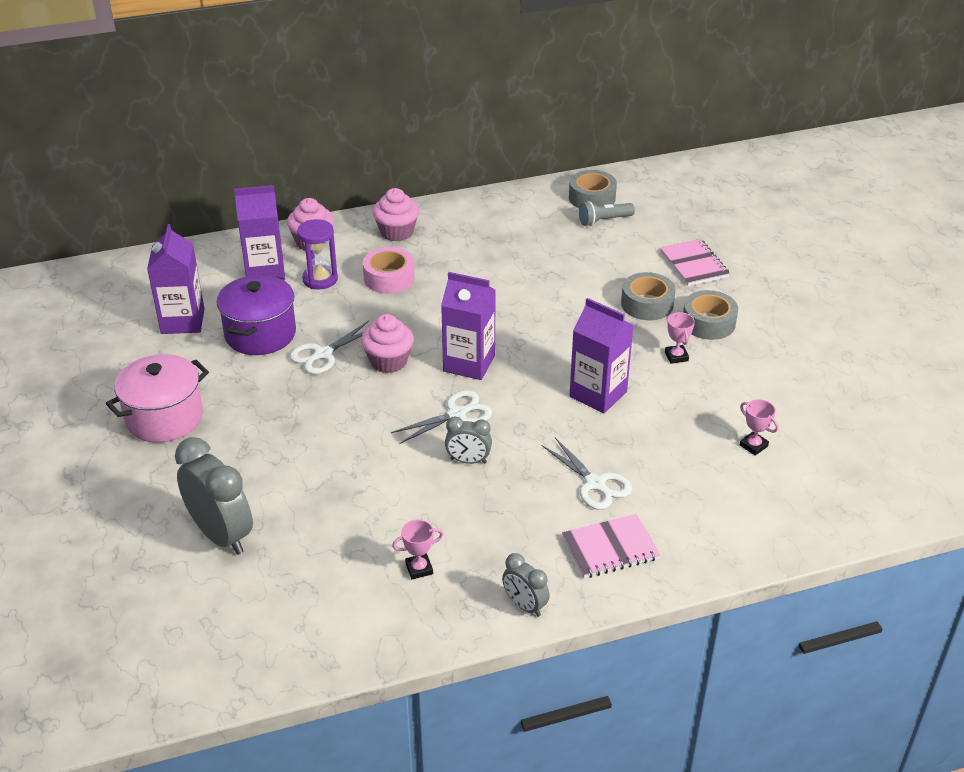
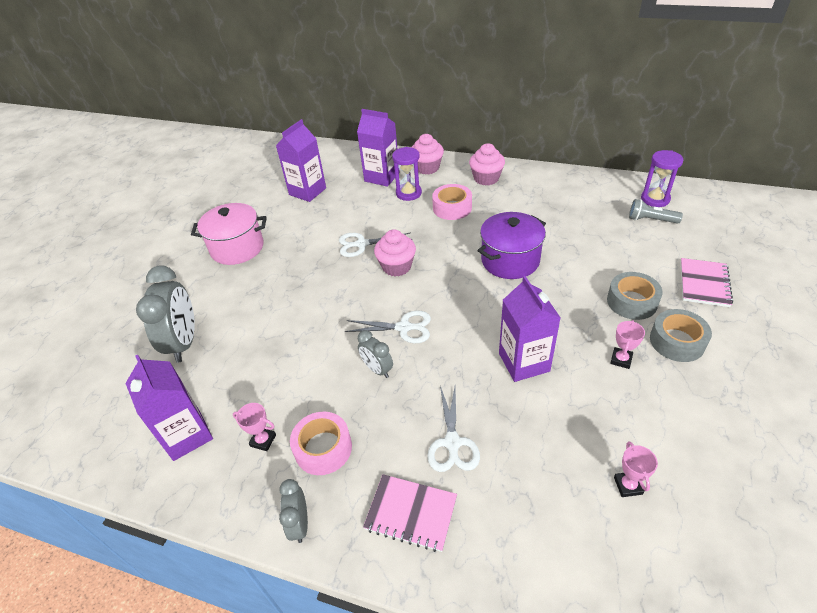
camera: 40 degrees right, 5 degrees up
(260, 334) = (340, 216): purple pot -> purple pot (510, 260)
(469, 363) = (448, 292): purple carton -> purple carton (187, 435)
(485, 545) = (323, 448): none -> pink tape
(592, 198) = (655, 199): grey tape -> purple hourglass

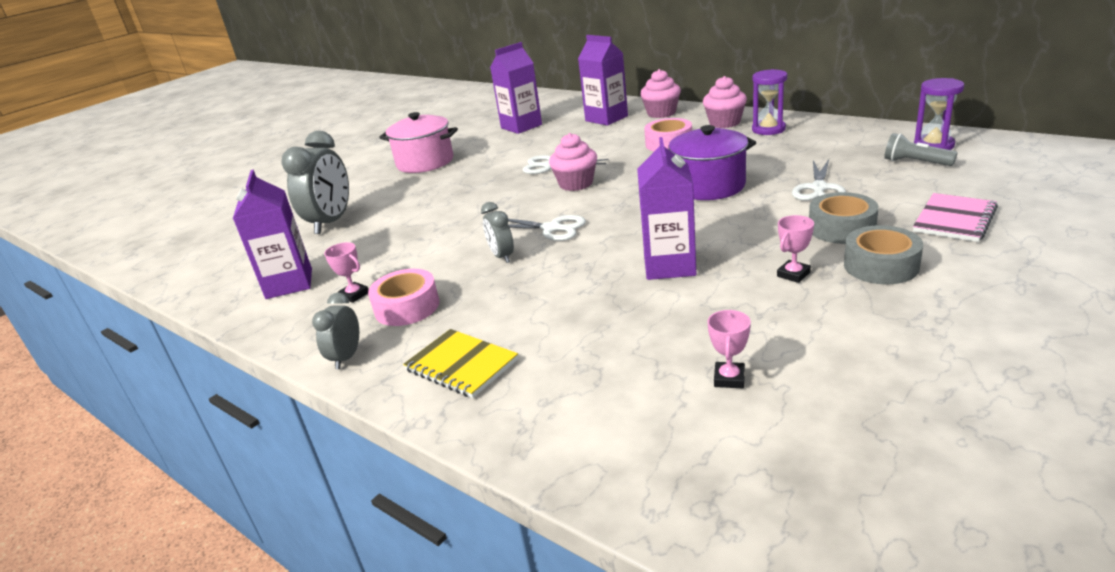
camera: 20 degrees right, 15 degrees down
(408, 193) = (627, 131): purple hourglass -> purple hourglass (768, 129)
(411, 513) = (461, 365): pink notebook -> yellow notebook
(452, 443) = (543, 319): white scissors -> white scissors (818, 188)

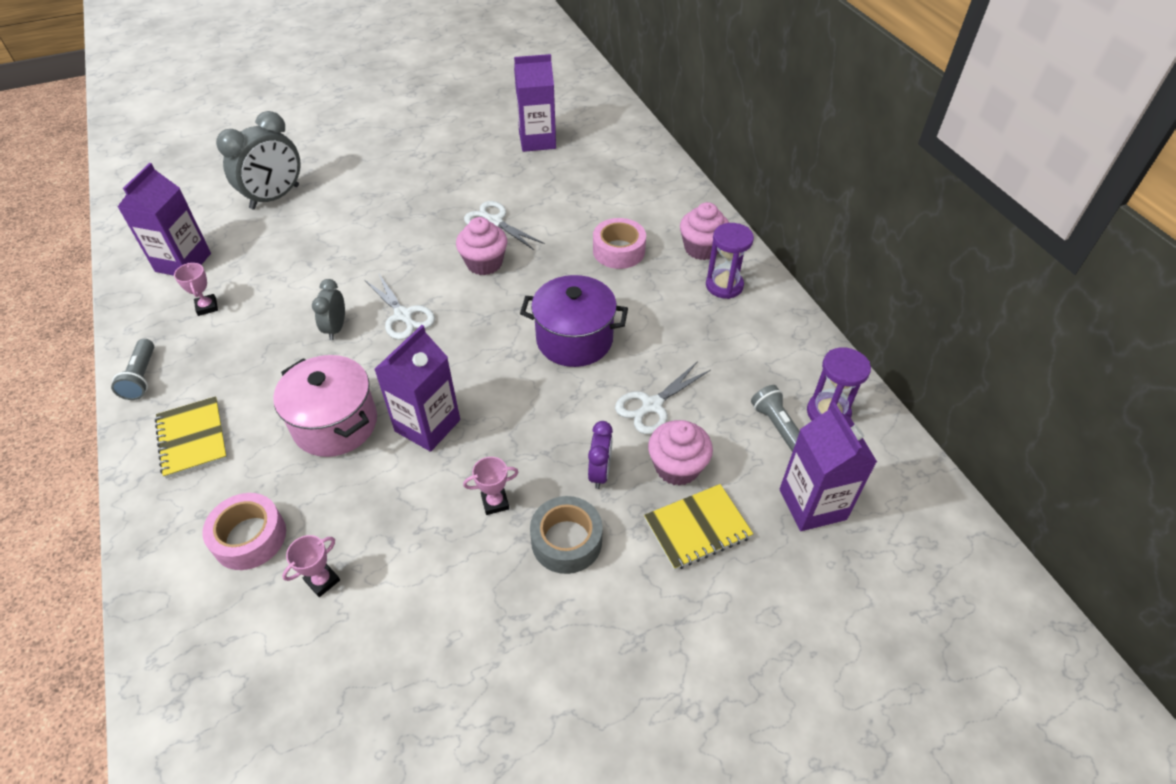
camera: 25 degrees right, 20 degrees up
(346, 357) = (141, 377): grey clock -> grey flashlight
(407, 307) = (223, 346): pink tape -> pink tape (249, 537)
(425, 162) = (413, 151): pink pot -> pink pot (335, 424)
(606, 118) = (616, 173): purple carton -> purple carton (812, 504)
(661, 113) = (669, 195): pink cupcake -> pink cupcake (677, 467)
(841, 228) = (600, 472): grey tape -> purple clock
(954, 220) = (697, 528): pink notebook -> yellow notebook

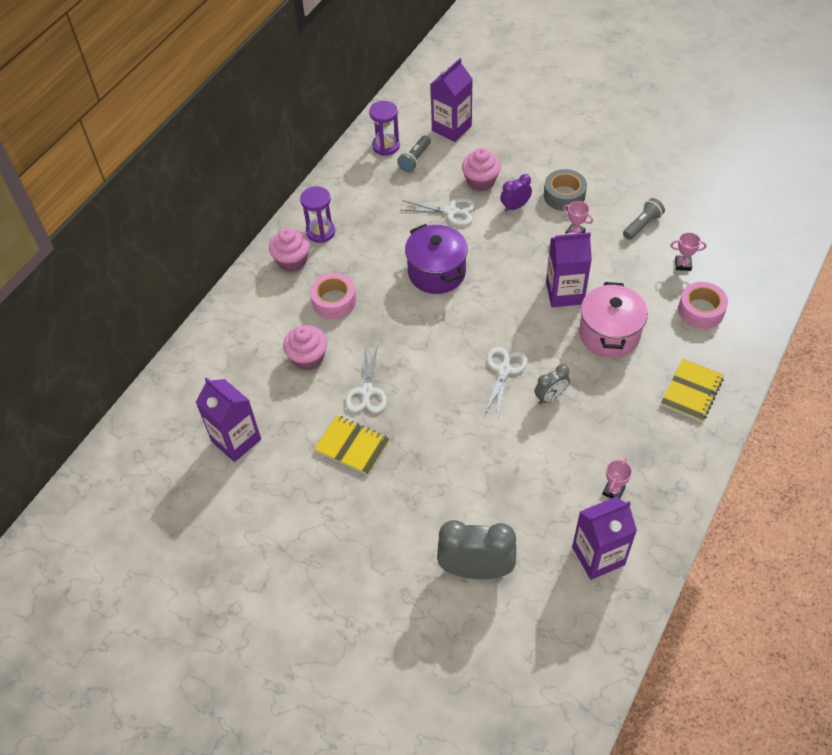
camera: 125 degrees left, 5 degrees up
(141, 377) = (694, 465): grey flashlight -> grey flashlight (642, 225)
(484, 263) = (415, 364): pink cupcake -> pink cupcake (308, 358)
(697, 528) = (507, 157): yellow notebook -> yellow notebook (352, 446)

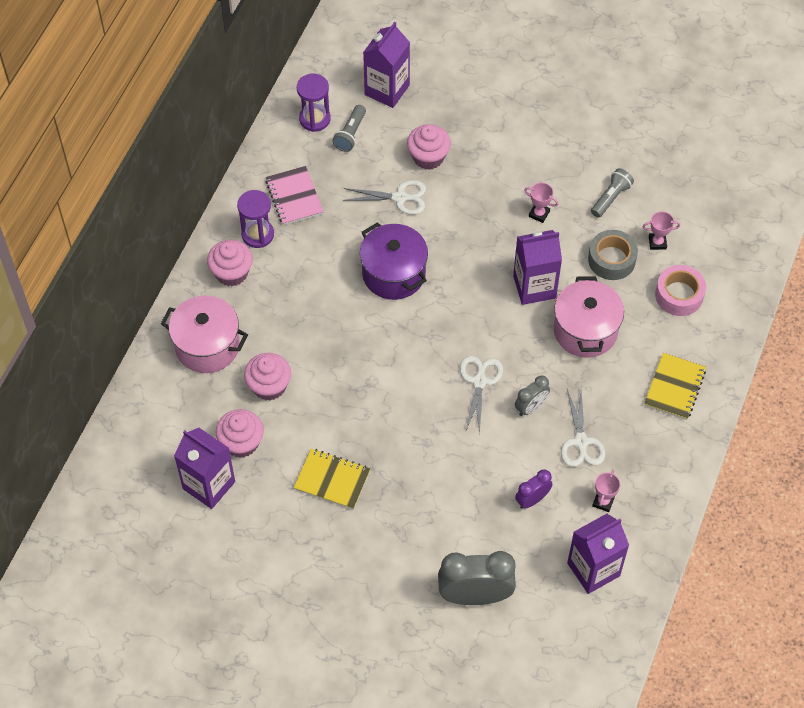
camera: 10 degrees left, 5 degrees up
(259, 319) = (207, 346): none -> pink pot
(273, 405) = (241, 443): none -> pink cupcake
(334, 301) = (286, 317): pink tape -> none
(357, 205) = (294, 197): none -> pink notebook
(366, 392) = (338, 419): white scissors -> white scissors (581, 442)
(515, 206) = (470, 186): purple clock -> purple clock (532, 499)
(564, 195) = (523, 168): grey tape -> grey tape (611, 259)

